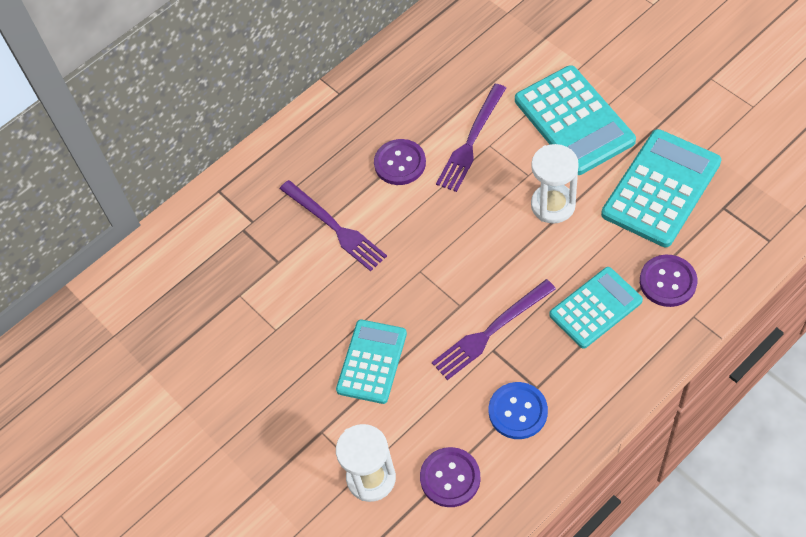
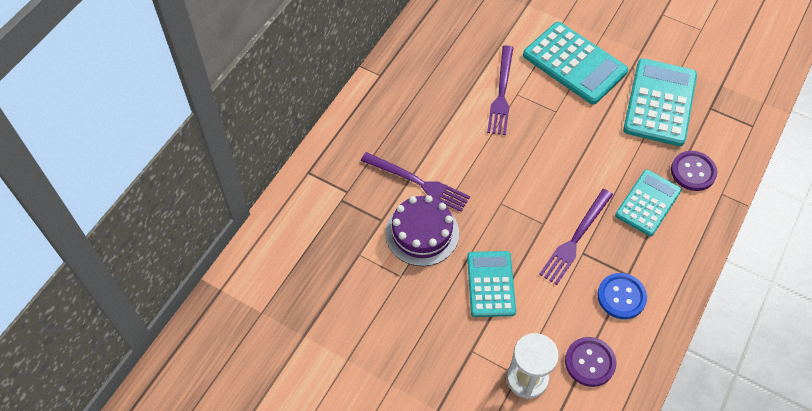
camera: 25 degrees left, 0 degrees up
(317, 286) = (422, 233): none -> purple cake
(400, 163) = (451, 121): purple button -> none
(553, 205) = (584, 131): white hourglass -> none

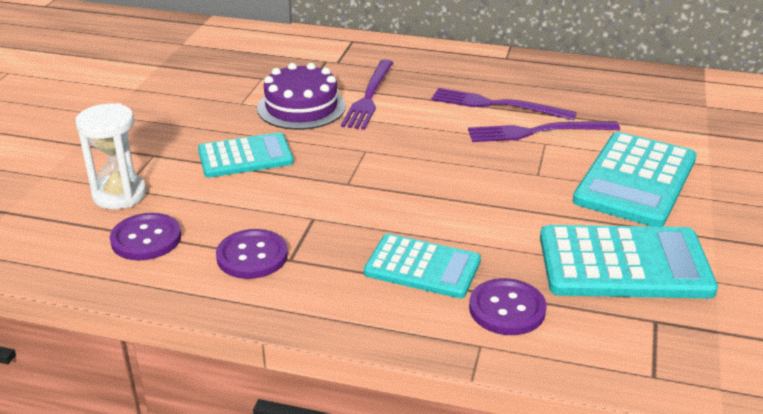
camera: 75 degrees right, 25 degrees down
(575, 239) = (333, 210): purple fork -> purple fork (497, 105)
(621, 297) = (252, 256): blue button -> purple button

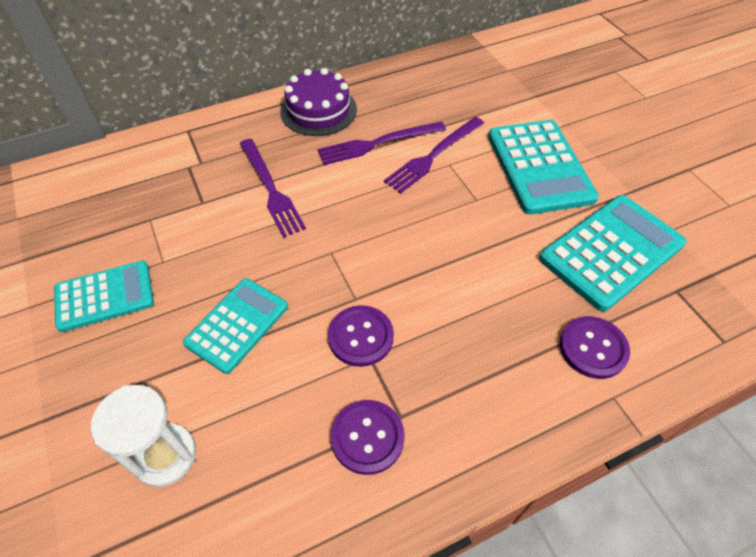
camera: 40 degrees left, 20 degrees up
(146, 239) = (253, 491): purple button -> purple button (360, 337)
(301, 107) = (225, 234): purple cake -> purple cake (318, 110)
(422, 267) = (501, 349): turquoise calculator -> turquoise calculator (104, 296)

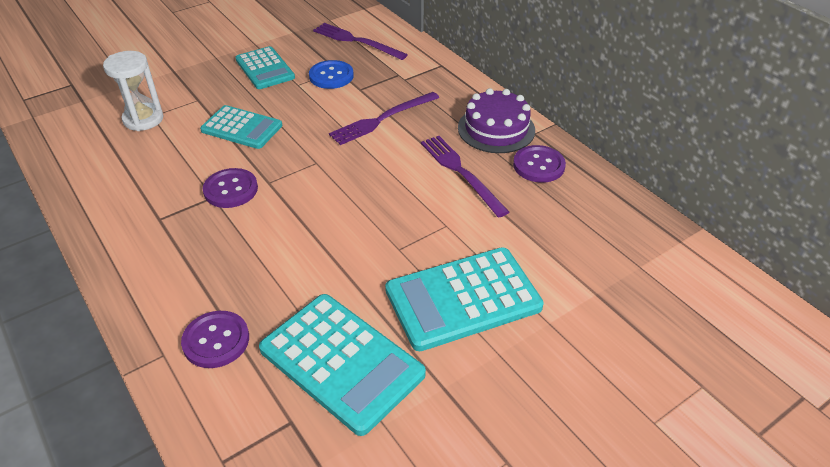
camera: 80 degrees right, 10 degrees down
(161, 226) = (331, 76): none -> blue button
(367, 437) = (144, 204): purple button -> purple button (538, 165)
(433, 156) = (455, 212): purple fork -> purple fork (356, 41)

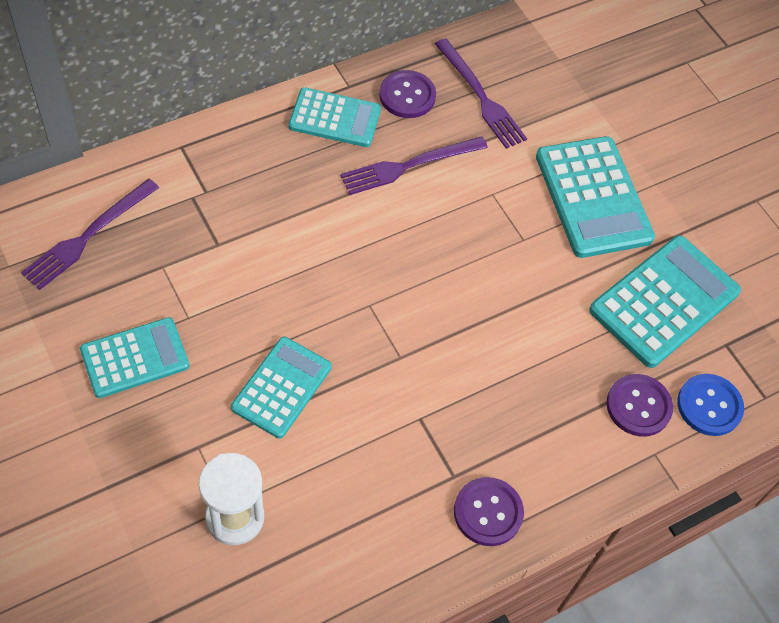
camera: 90 degrees left, 15 degrees up
(231, 189) = (409, 398): purple button -> purple button (488, 512)
(331, 76) = (177, 275): blue button -> blue button (709, 406)
(382, 119) = (293, 227): purple fork -> purple fork (480, 97)
(496, 129) = (335, 118): purple cake -> turquoise calculator

